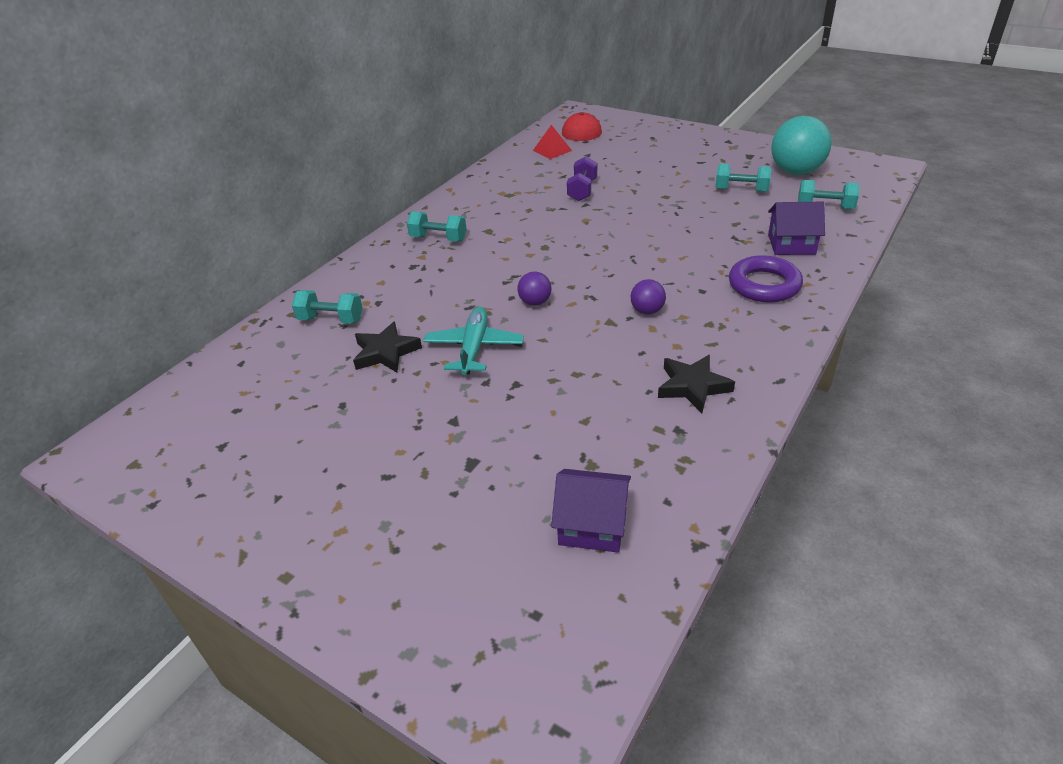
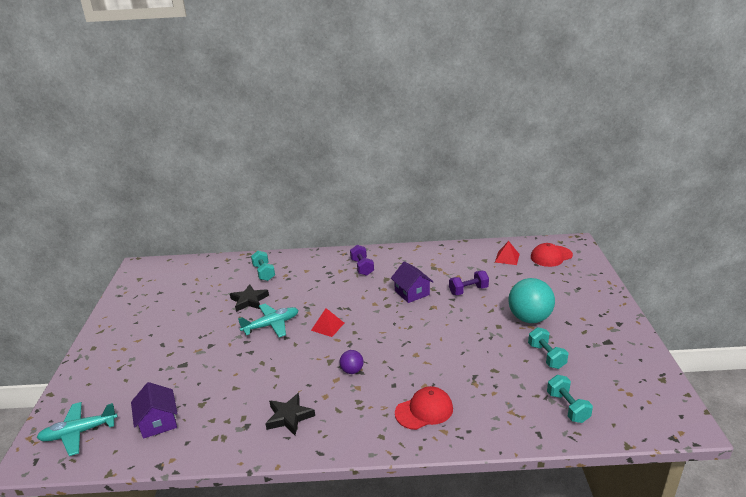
camera: 55 degrees right, 10 degrees down
(438, 239) = (362, 267): turquoise dumbbell -> purple dumbbell
(531, 643) = (79, 432): none -> turquoise plane
(535, 302) = (327, 326): purple ball -> red pyramid
(764, 285) = (424, 410): purple ring -> red cap
(791, 244) = (492, 406): purple house -> purple house (412, 292)
(796, 172) = (610, 374): turquoise ball -> turquoise ball (529, 318)

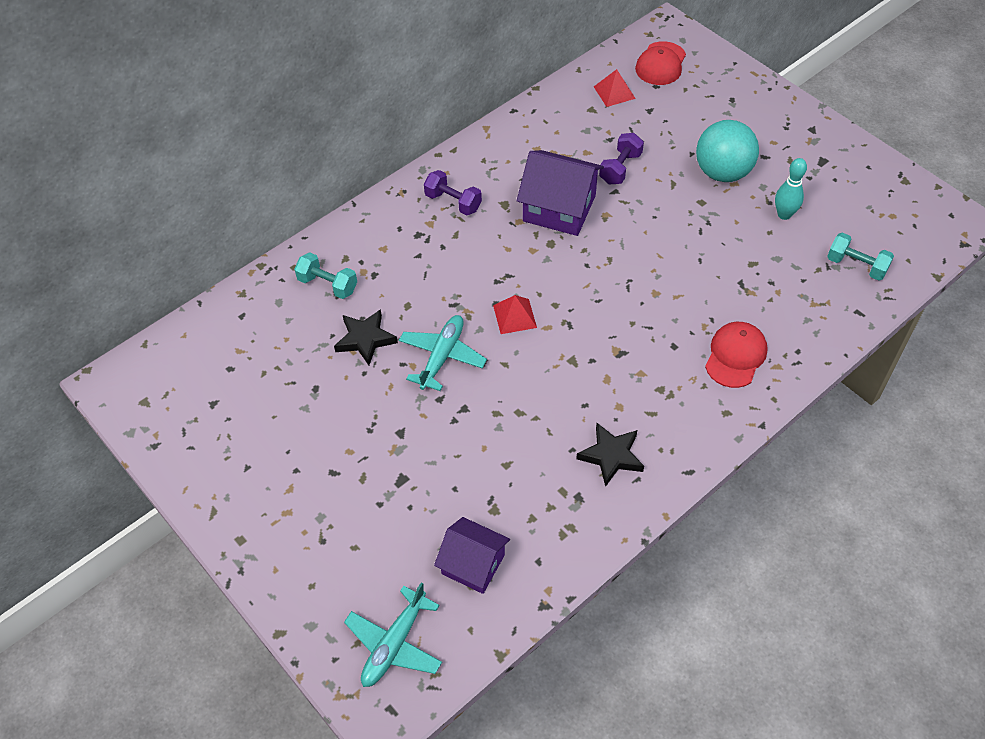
camera: 40 degrees left, 25 degrees up
(352, 371) = (611, 357): purple ball -> none
(412, 292) = (559, 208): purple house -> purple house, size x1.52
(546, 356) = (784, 214): turquoise dumbbell -> turquoise bowling pin

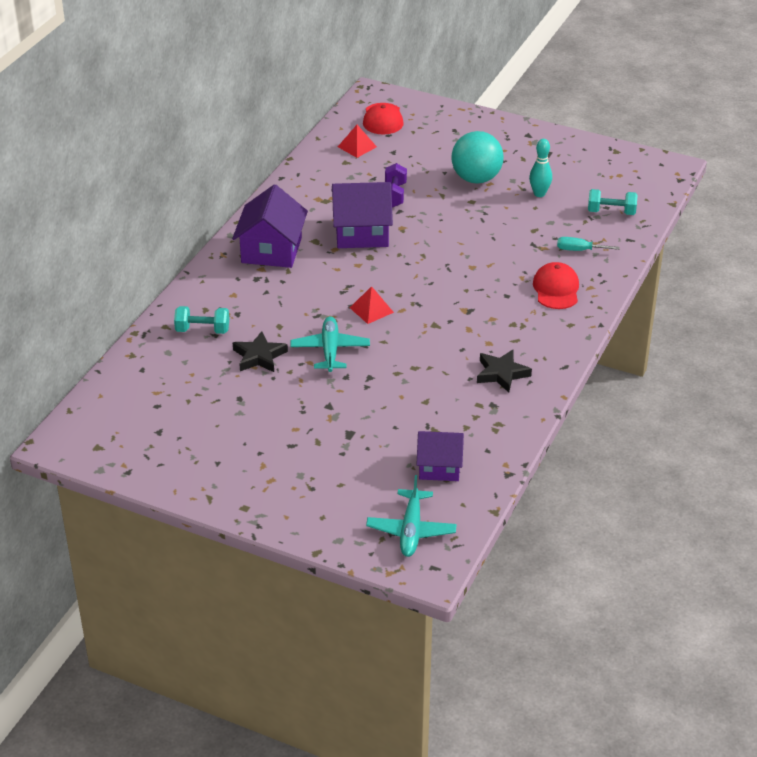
camera: 25 degrees left, 15 degrees down
(453, 202) = (271, 250): purple dumbbell -> purple house
(791, 309) = (579, 250): none -> turquoise screwdriver

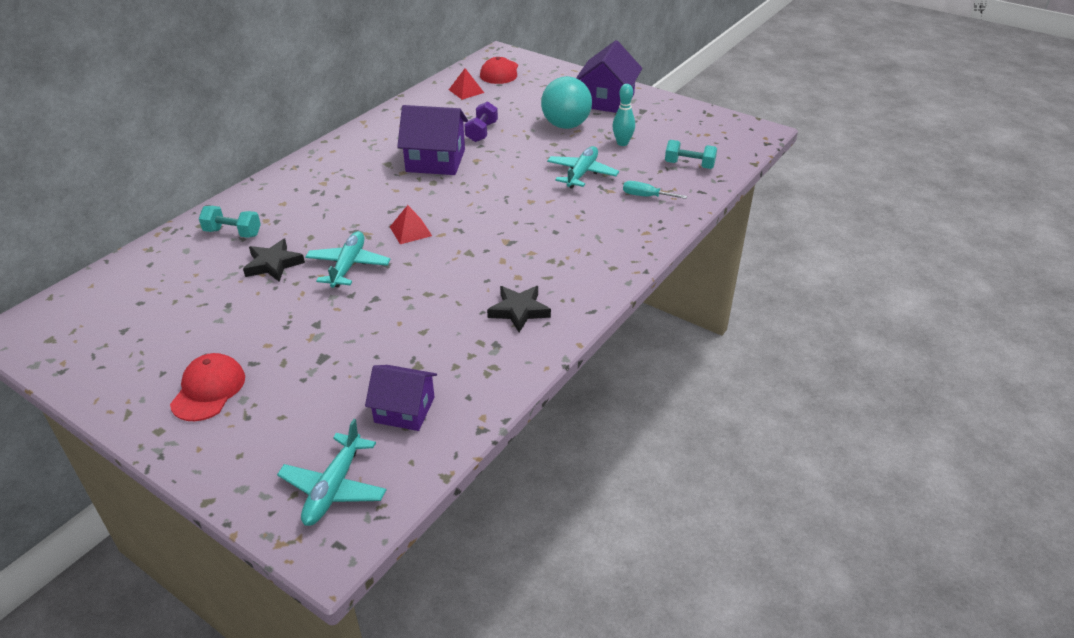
camera: 10 degrees right, 0 degrees up
(271, 250) = (342, 168): purple house -> purple house (606, 100)
(511, 232) = (582, 173): none -> turquoise plane
(556, 289) = (609, 231): red cap -> red cap (208, 390)

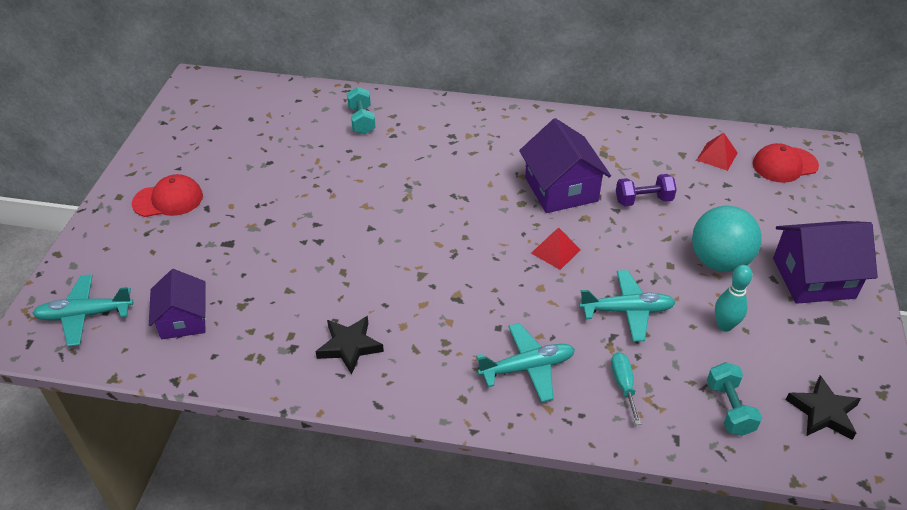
camera: 65 degrees right, 5 degrees up
(273, 264) = (333, 161): black star -> black star (823, 412)
(348, 266) = (355, 205): turquoise plane -> turquoise plane (527, 367)
(410, 231) = (430, 221): red pyramid -> red pyramid (555, 251)

